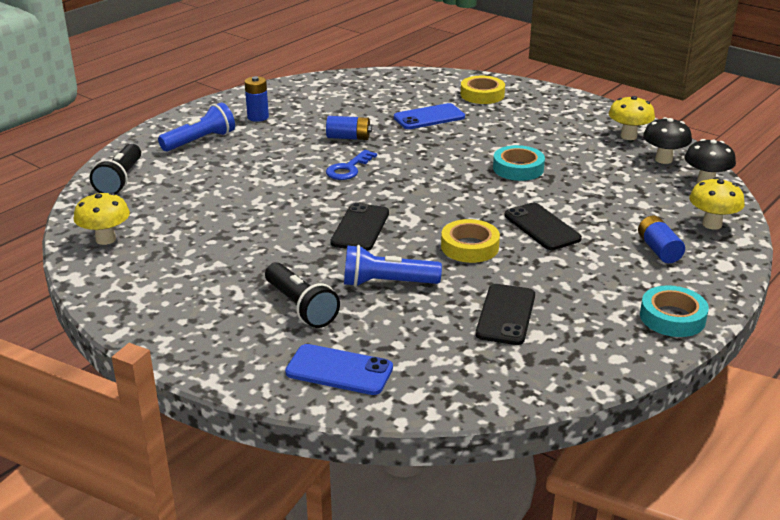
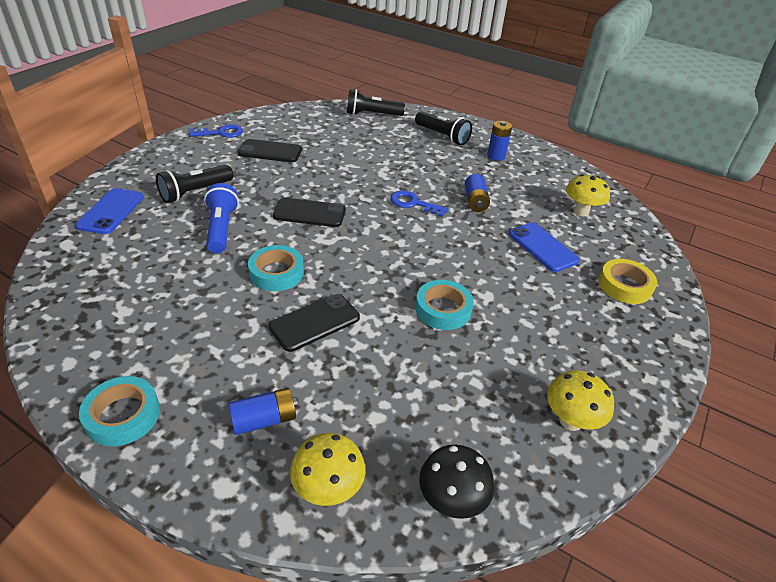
camera: 80 degrees right, 10 degrees up
(106, 239) = (291, 118): yellow mushroom -> yellow mushroom (581, 211)
(131, 296) = (221, 133): none -> blue key
(200, 141) = (442, 136): blue flashlight -> black flashlight
(469, 247) = (276, 273): yellow tape -> turquoise tape
(505, 315) = (159, 292): black phone -> black phone (270, 151)
(663, 159) = (510, 455): black mushroom -> none

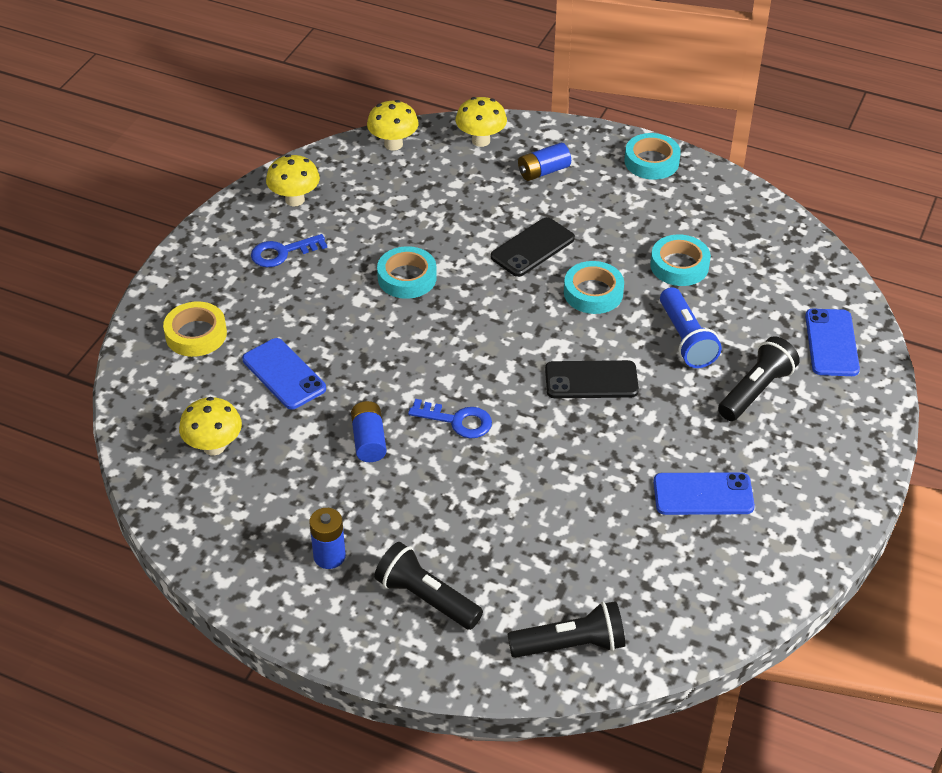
camera: 175 degrees right, 5 degrees up
(184, 285) = (679, 265): none -> turquoise tape
(221, 133) = (806, 527): blue key -> blue key (282, 253)
(270, 151) = (703, 494): black phone -> blue phone
(451, 500) = (393, 144): black mushroom -> yellow mushroom

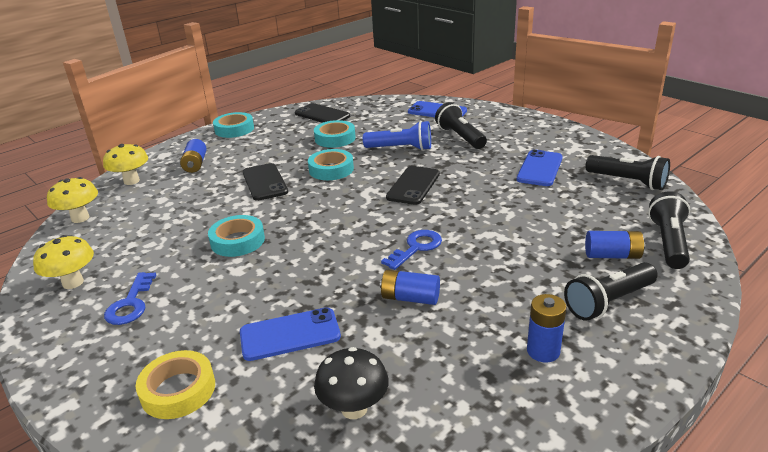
camera: 65 degrees left, 15 degrees down
(214, 446) = (354, 408): yellow mushroom -> black mushroom
(517, 593) = (612, 255): none -> blue battery
(713, 594) = (628, 181): none -> black flashlight
(745, 226) = (322, 115): none -> black phone

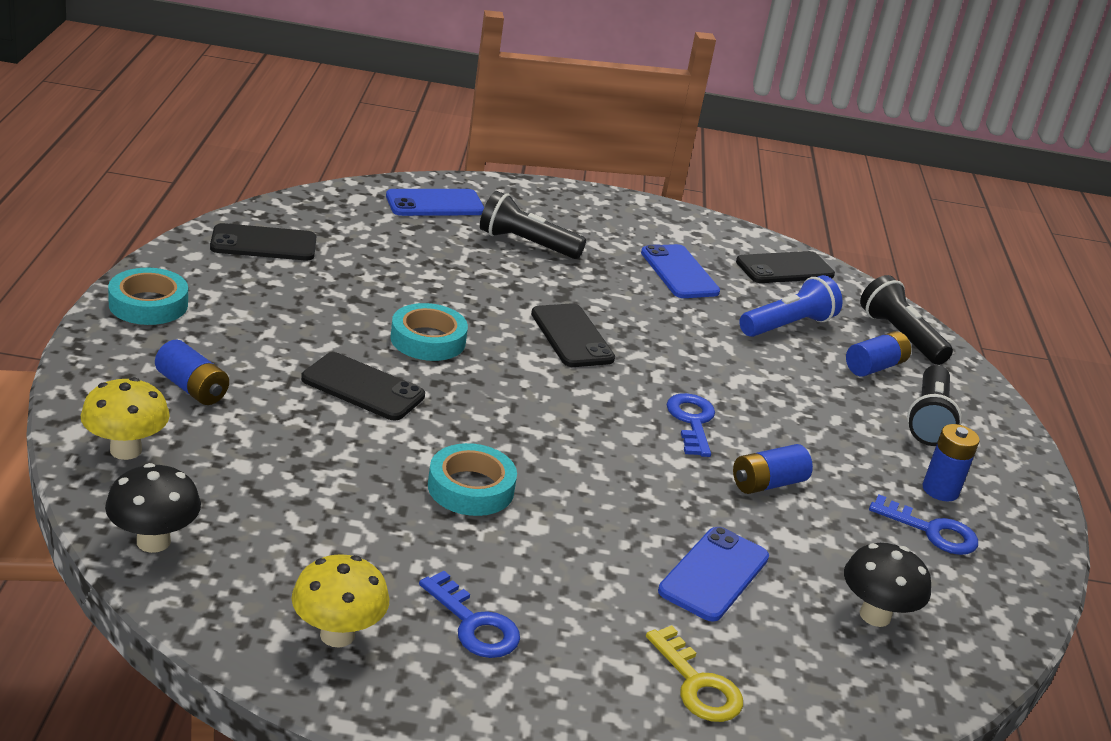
camera: 50 degrees left, 0 degrees up
(80, 218) = (153, 541): yellow mushroom -> black mushroom
(178, 390) = (698, 684): yellow tape -> yellow key
(335, 138) = (352, 284): turquoise tape -> none
(401, 148) = (474, 280): blue flashlight -> blue flashlight (787, 325)
(490, 375) = (932, 531): none -> blue key
(628, 181) = (784, 268): black flashlight -> black phone

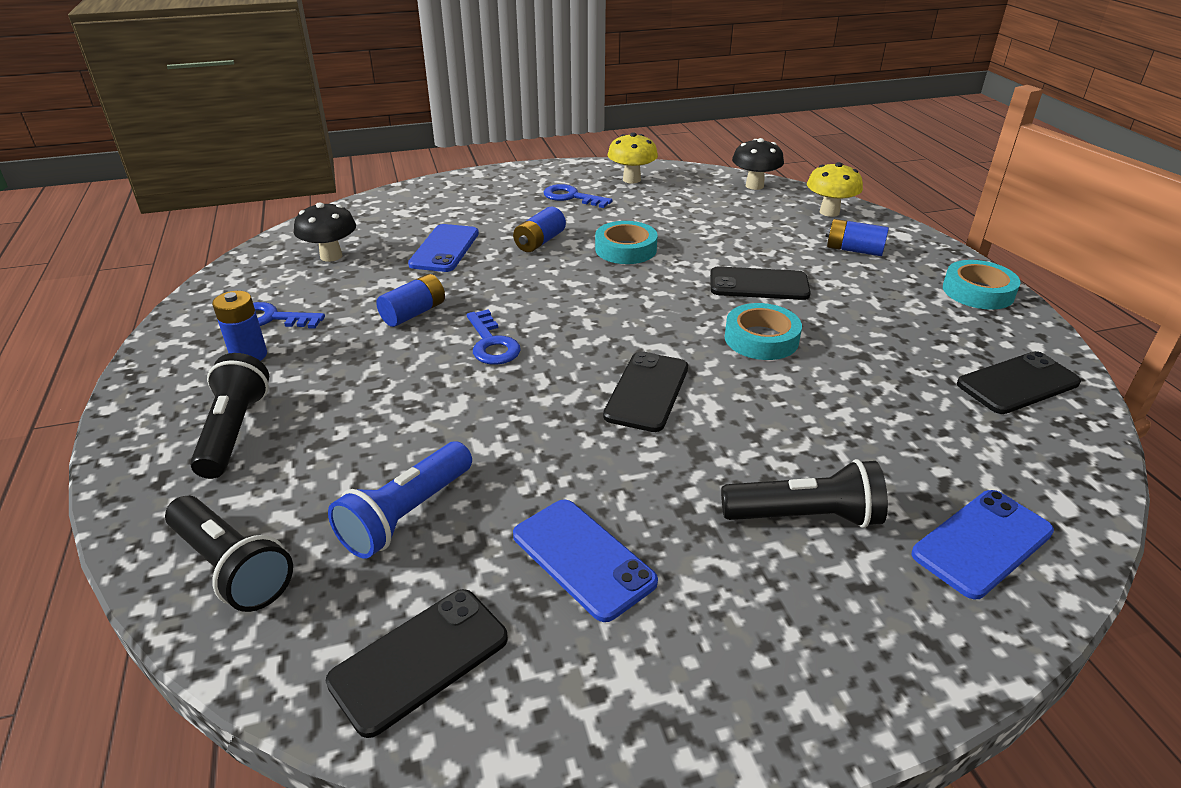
camera: 165 degrees right, 5 degrees up
(571, 336) = (647, 391): black phone -> black phone turned 60 degrees clockwise
(698, 684) = (442, 204): yellow key -> none
(874, 367) = (287, 487): blue battery -> blue battery (540, 242)

